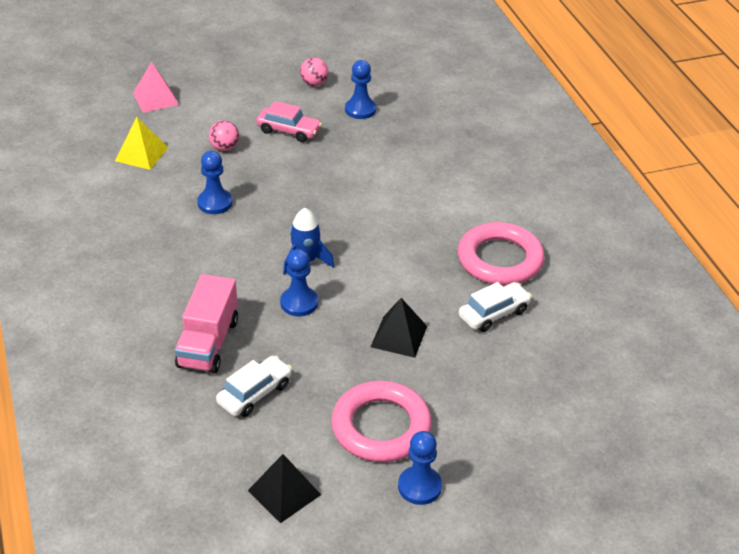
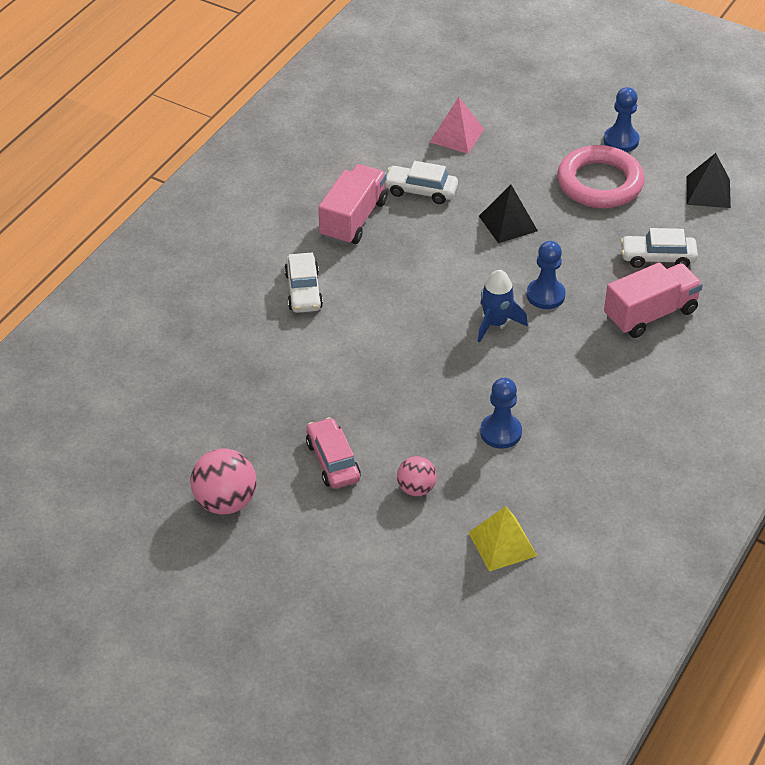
camera: 130 degrees left, 5 degrees up
(155, 98) = (403, 613): pink pyramid -> pink pyramid (457, 135)
(314, 83) = (225, 502): pink ball -> pink ball, size x1.63
(360, 110) = (234, 433): blue pawn -> none
(450, 196) = (303, 291): none -> white car
(500, 259) = (353, 219): pink ring -> pink truck

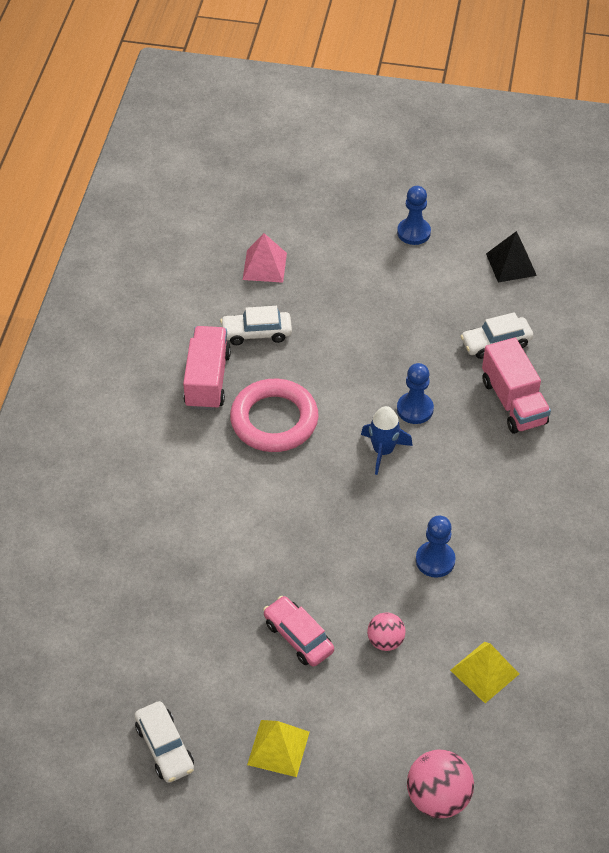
camera: 20 degrees left, 5 degrees up
(225, 502) = (218, 710): pink ball -> pink ball (438, 797)
(266, 550) = (278, 748): none -> yellow pyramid
(303, 291) = (194, 468): white car -> white car (165, 747)
(508, 223) = (350, 345): black pyramid -> none
(600, 183) = (413, 281): pink ring -> pink ring (274, 420)
(650, 314) = (513, 402): pink truck -> pink truck turned 120 degrees clockwise

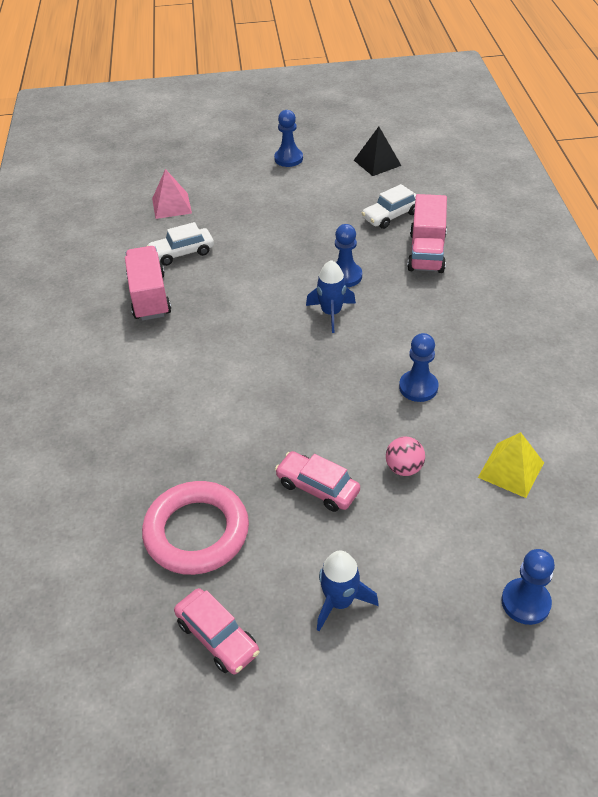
camera: 15 degrees left, 5 degrees down
(165, 747) = (217, 637): white car -> pink car
(274, 420) = (222, 313): pink ring -> pink ring (196, 532)
(278, 748) = (340, 601): yellow pyramid -> blue rocket
(438, 797) = (525, 602): pink ball -> blue pawn
(513, 402) = (426, 252): pink truck -> pink truck turned 45 degrees clockwise

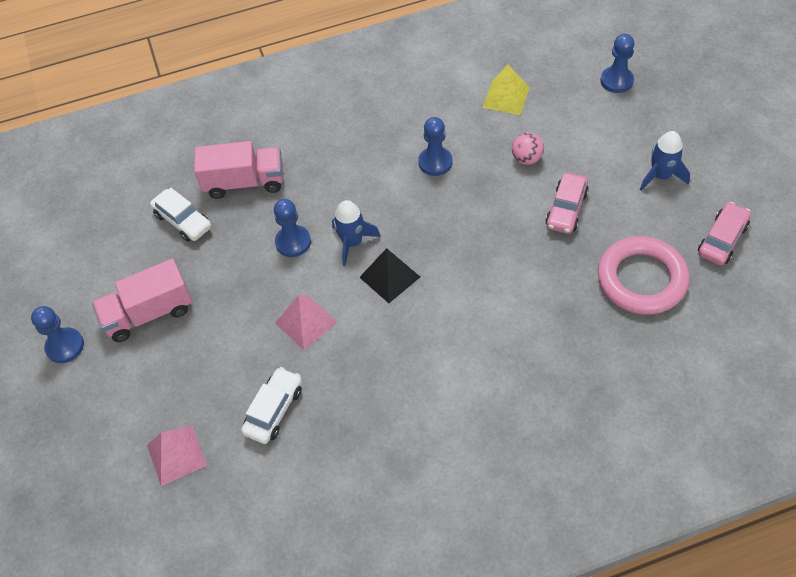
camera: 100 degrees left, 10 degrees up
(149, 297) = (359, 418): pink truck -> pink truck (149, 313)
(182, 253) = (274, 410): white car -> white car turned 120 degrees counterclockwise
(255, 276) = (306, 322): none -> pink pyramid
(377, 162) = (76, 251): black pyramid -> black pyramid (389, 277)

